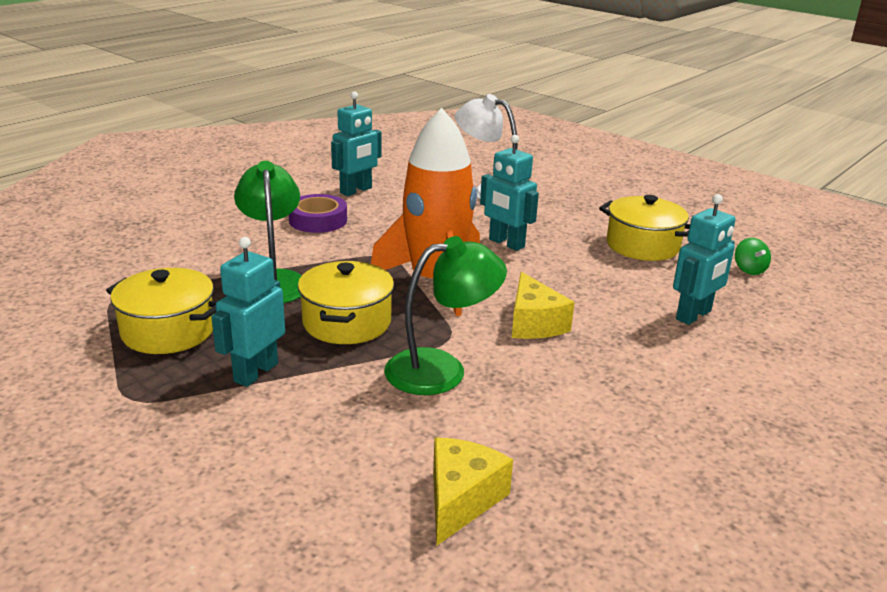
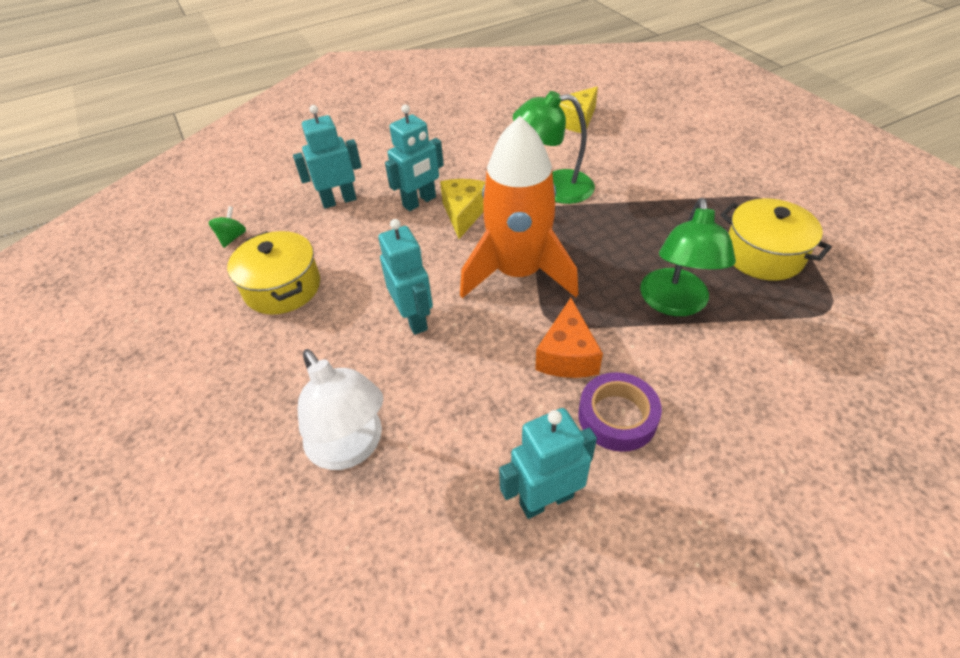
camera: 155 degrees left, 20 degrees up
(255, 372) = (685, 205): turquoise robot -> turquoise robot (419, 202)
(347, 322) = (611, 239): yellow pot -> none
(365, 241) = (567, 355): none -> orange cheese

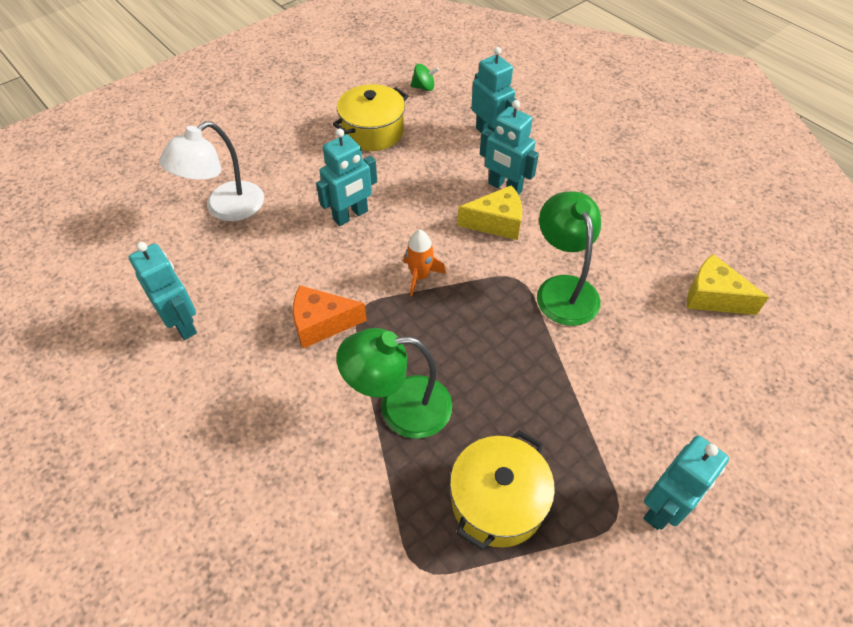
camera: 75 degrees right, 5 degrees up
(518, 273) = (420, 276): orange rocket -> orange rocket, size x0.42
(617, 416) = (258, 364): purple tape -> none
(757, 177) = (663, 508): none -> turquoise robot

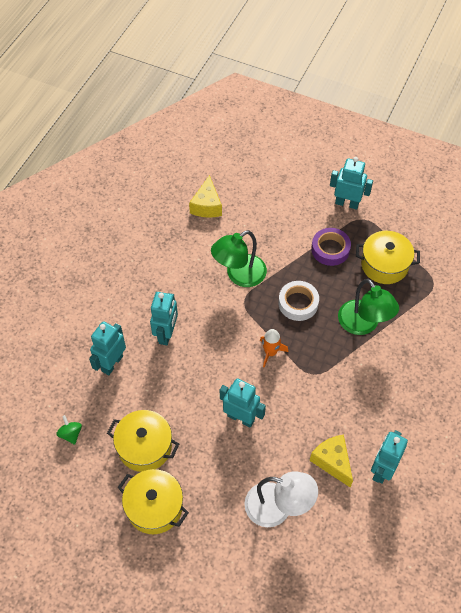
camera: 115 degrees left, 5 degrees up
(304, 121) = (154, 507): none -> yellow pot
(322, 324) = (335, 389): orange cheese -> none
(481, 339) = (298, 303): none -> white tape
(496, 223) = (202, 327): yellow cheese -> yellow cheese (332, 462)
(565, 429) = (330, 249): none -> purple tape

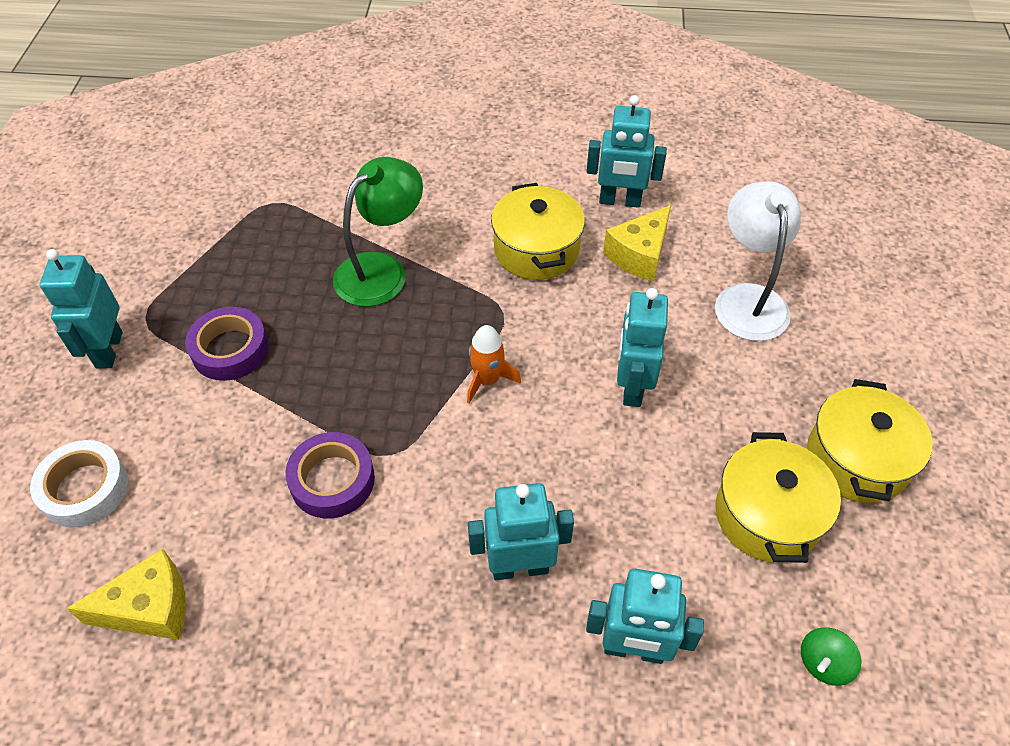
camera: 110 degrees left, 5 degrees down
(239, 275) = (332, 480): green lamp -> purple tape
(298, 303) = (368, 367): white tape -> white tape (84, 488)
(384, 265) = (248, 268): yellow pot -> yellow pot (536, 250)

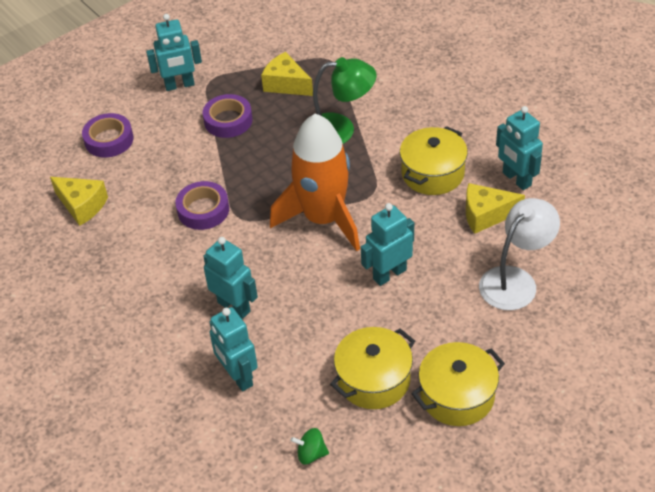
camera: 50 degrees right, 5 degrees down
(84, 488) = (109, 140): white tape -> purple tape
(108, 350) = (179, 85): turquoise robot -> turquoise robot turned 150 degrees counterclockwise
(253, 261) = (286, 84): none -> yellow cheese
(487, 380) = (323, 218): orange rocket -> orange rocket, size x2.41

